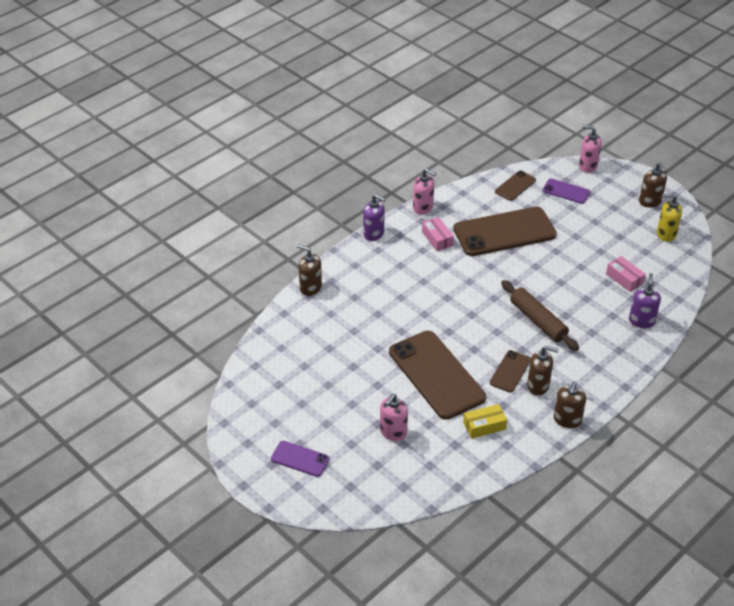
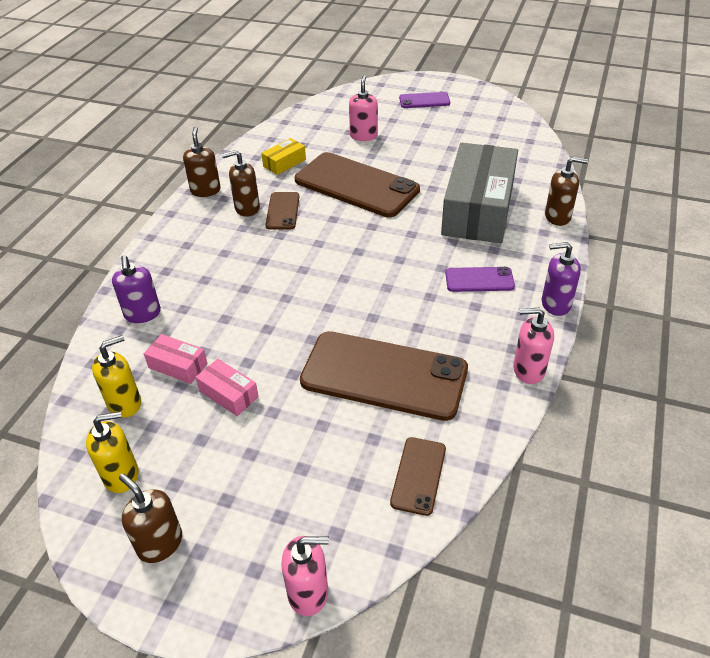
camera: 155 degrees right, 0 degrees up
(360, 315) = (478, 209): none -> grey box
(437, 239) = (469, 328): pink box -> pink box (229, 394)
(504, 232) = (384, 375): brown phone -> brown phone turned 60 degrees clockwise
(538, 321) = (276, 270): brown rolling pin -> none
(566, 191) = (324, 501): purple phone -> purple phone (479, 280)
(660, 268) = (125, 403): none -> yellow soap dispenser

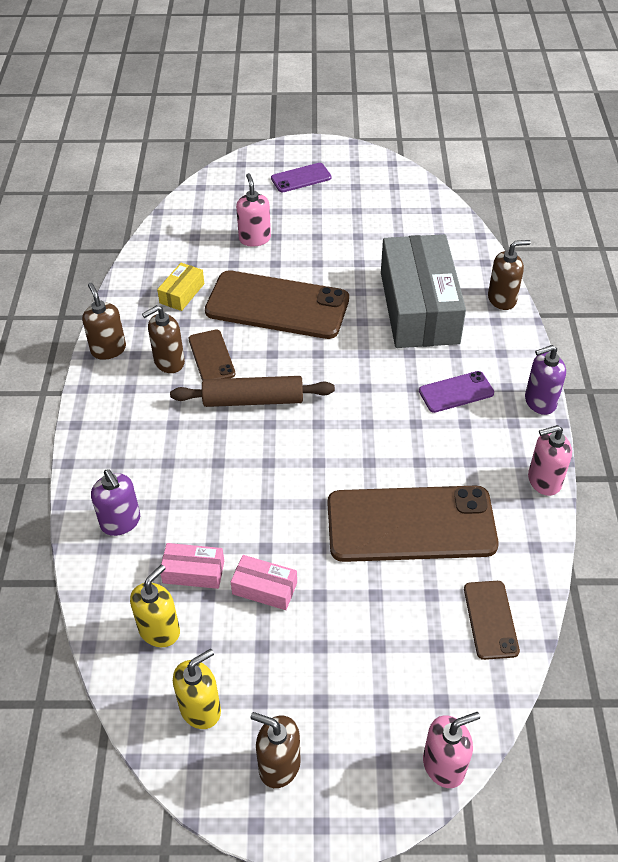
camera: 20 degrees left, 5 degrees up
(299, 249) = (253, 400): none -> brown rolling pin

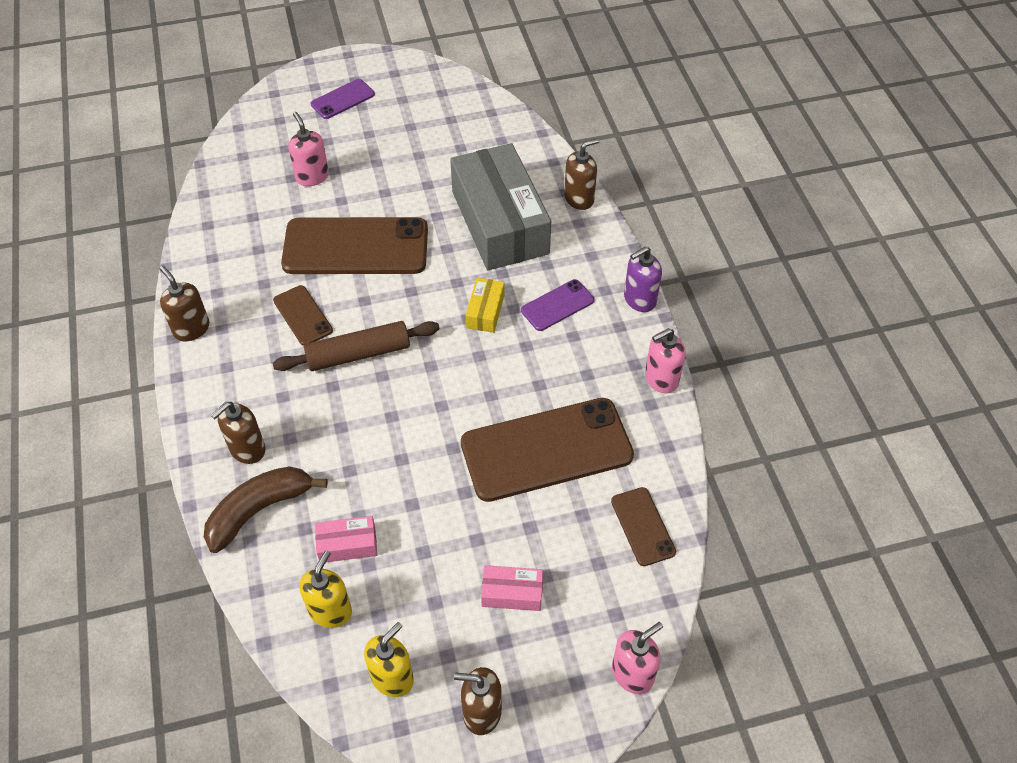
camera: 15 degrees left, 5 degrees up
(121, 522) = (259, 510): purple soap dispenser -> brown banana
(169, 362) = (260, 330): brown soap dispenser -> brown soap dispenser (247, 449)
(182, 293) = (252, 252): yellow box -> yellow box (485, 311)
(264, 588) = (422, 545): pink box -> pink box (512, 593)

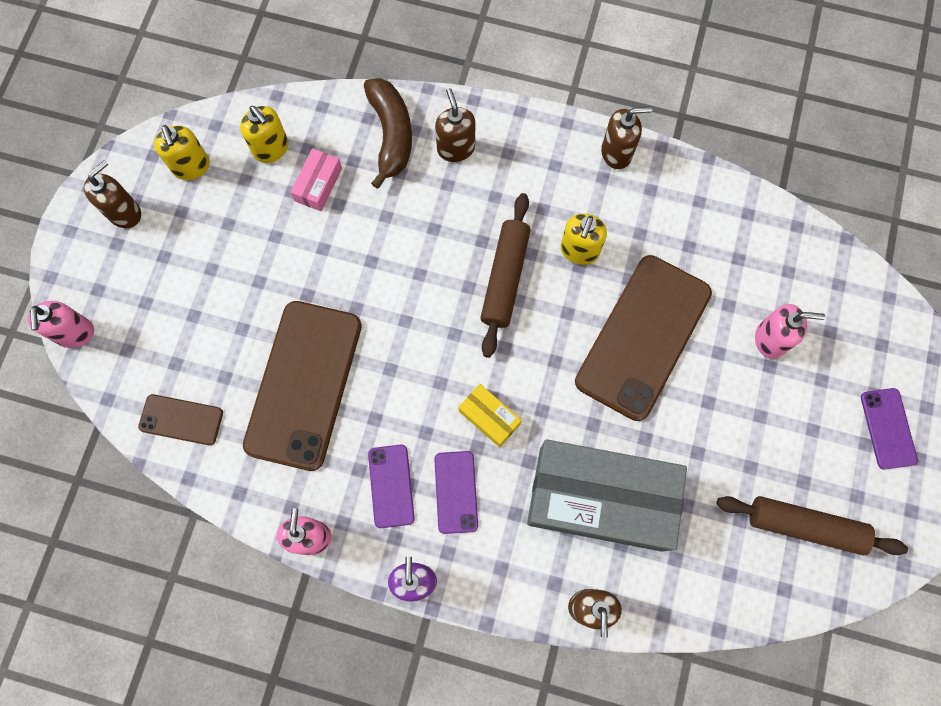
camera: 120 degrees right, 20 degrees up
(303, 315) = (579, 250): brown phone -> yellow soap dispenser
(441, 116) = (805, 526): none -> brown rolling pin
(512, 593) = (196, 283): pink box -> none
(583, 347) = (391, 486): none -> purple phone

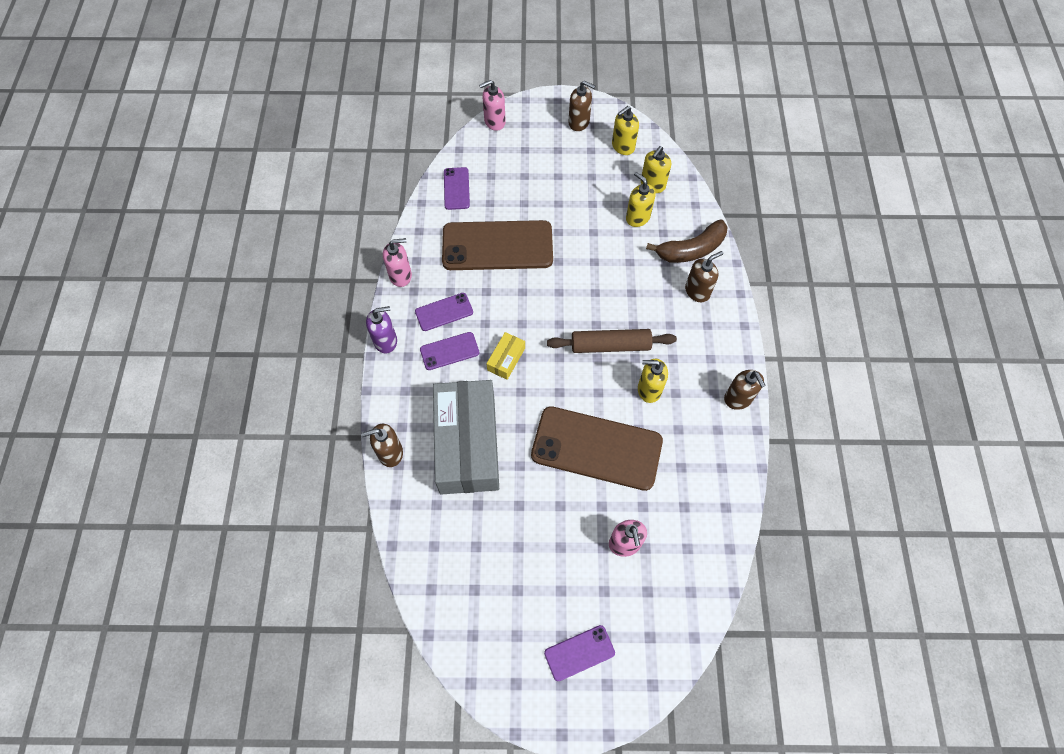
camera: 75 degrees right, 10 degrees down
(181, 419) = (456, 188): brown phone -> purple phone
(318, 184) = (637, 217): pink box -> yellow soap dispenser
(805, 526) = (482, 596): brown rolling pin -> none

